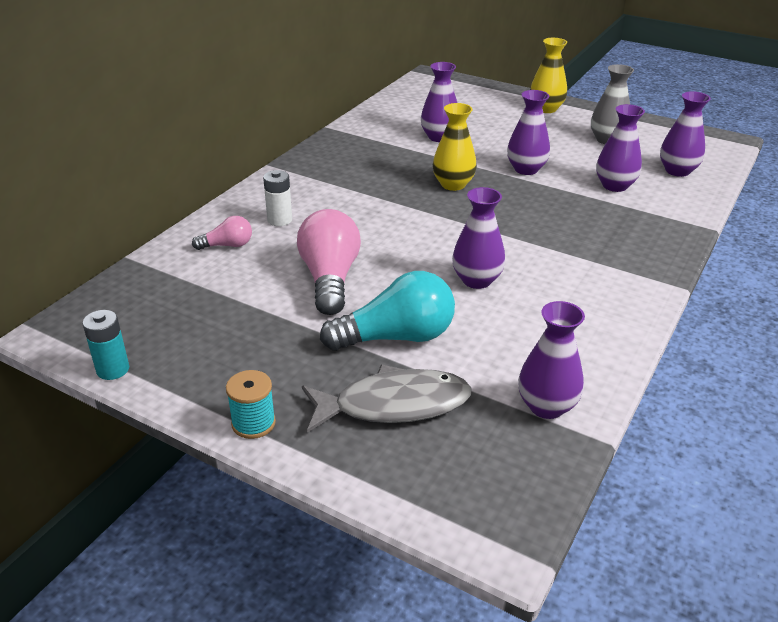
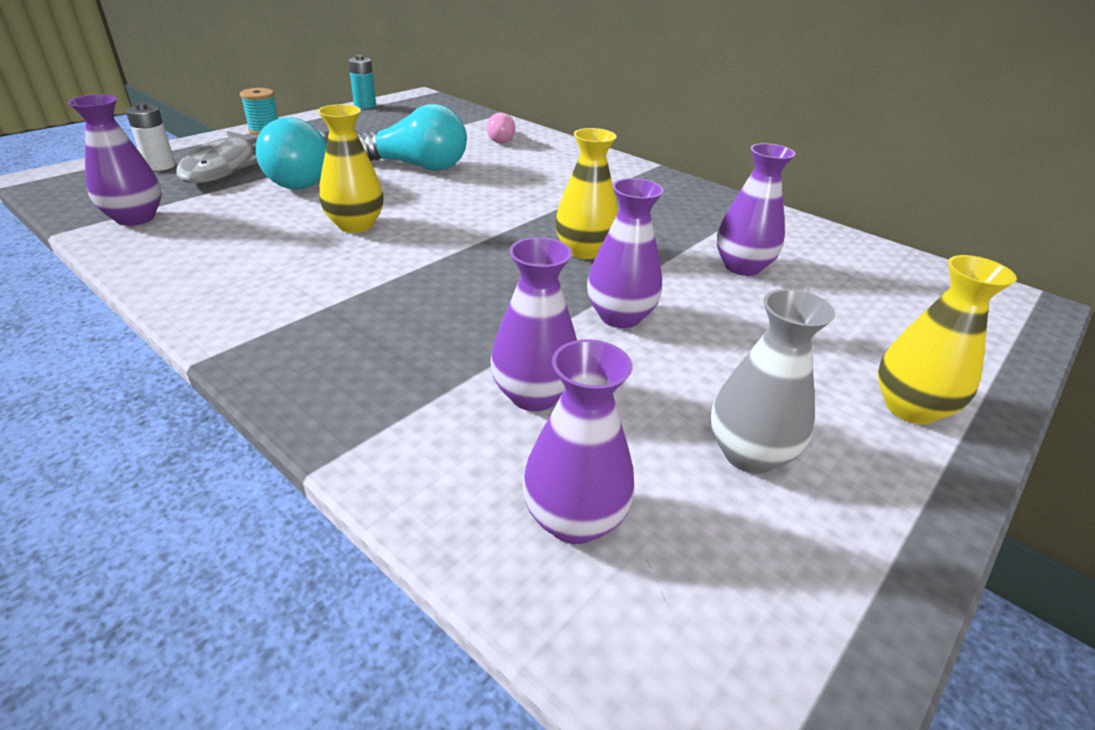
camera: 100 degrees right, 0 degrees up
(279, 220) = (536, 159): white battery -> white battery (160, 166)
(330, 278) = (417, 166): pink light bulb -> turquoise light bulb
(476, 280) = (355, 225): purple vase -> yellow vase

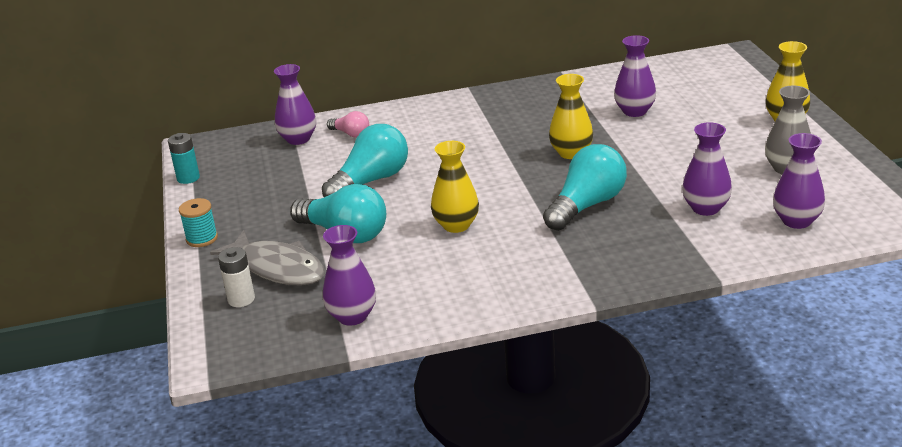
camera: 50 degrees left, 5 degrees down
(462, 292) = (587, 205): none -> turquoise light bulb
(620, 317) = (655, 164): purple vase -> purple vase (298, 139)

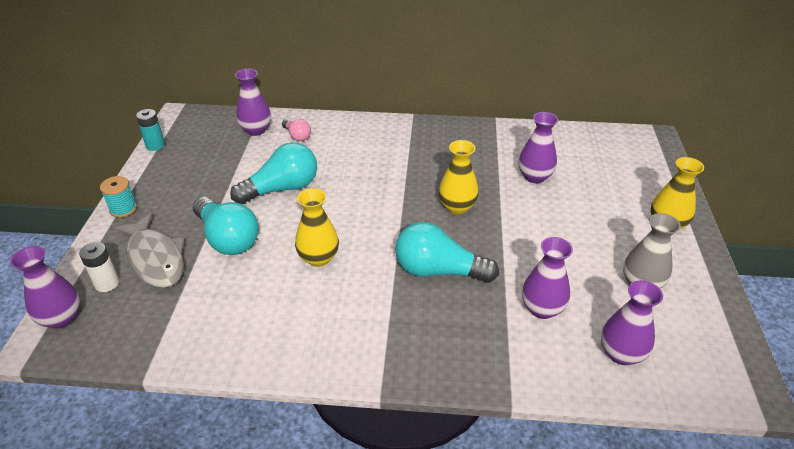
camera: 15 degrees right, 10 degrees up
(352, 316) = (175, 334): purple vase -> purple vase (61, 318)
(587, 205) = (438, 271): turquoise light bulb -> turquoise light bulb turned 135 degrees counterclockwise

